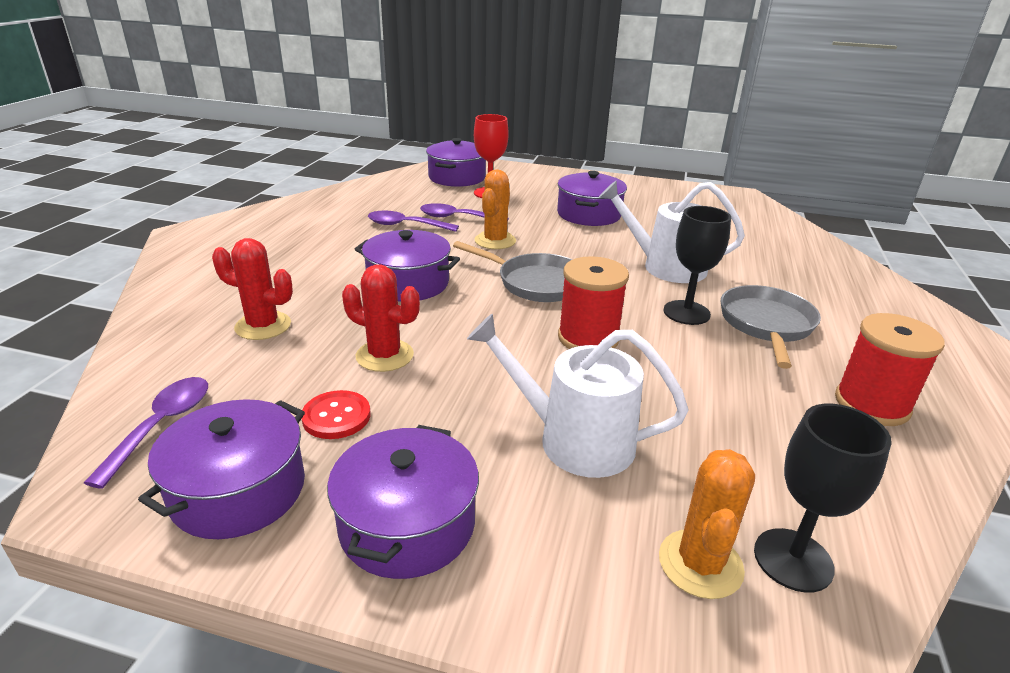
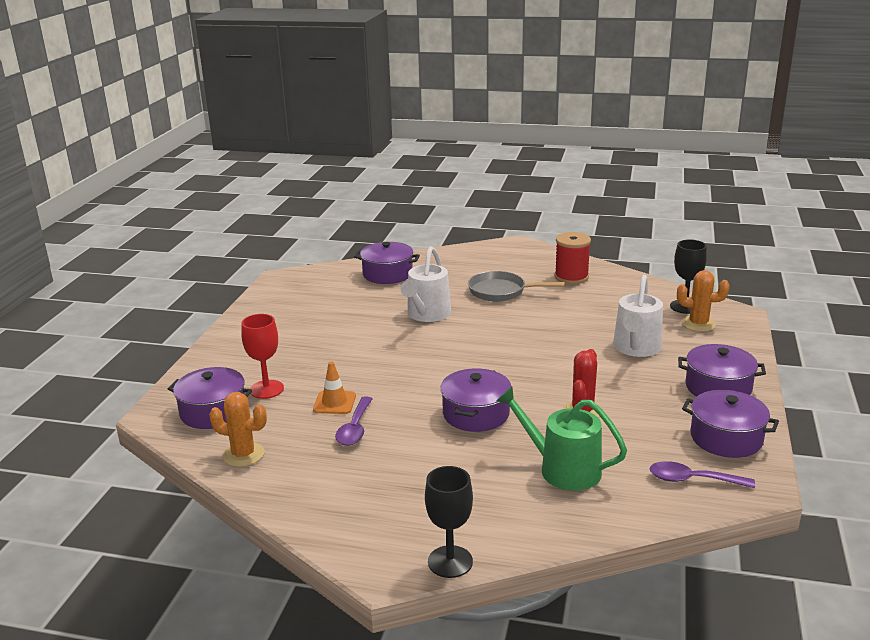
camera: 90 degrees left, 5 degrees down
(263, 326) = (563, 469): red cactus -> green watering can
(336, 416) = (652, 419): red button -> none
(457, 218) = (334, 403): purple spoon -> orange traffic cone
(495, 241) = (387, 381): orange cactus -> orange cactus (243, 455)
(536, 283) = (463, 361): grey pan -> none
(588, 338) = (535, 343): red spool -> none
(589, 214) = (325, 340): purple pot -> purple pot (387, 274)
(686, 313) = (493, 312): black goblet -> black goblet (450, 562)

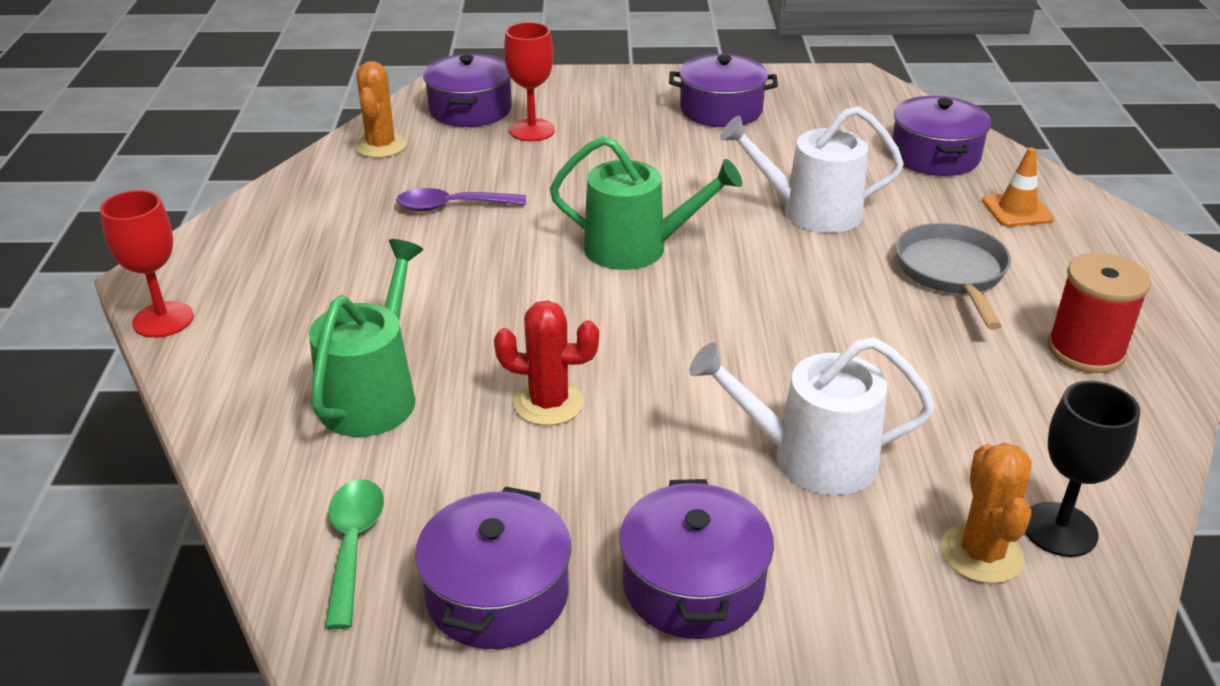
camera: 75 degrees right, 10 degrees up
(334, 403) = (512, 181): orange traffic cone -> orange traffic cone (1017, 210)
(440, 369) = (636, 248): none -> green watering can
(450, 562) = (163, 320): black goblet -> red goblet
(476, 414) = (512, 297): purple pot -> purple pot (721, 109)
(692, 480) = (353, 545): purple spoon -> green spoon

